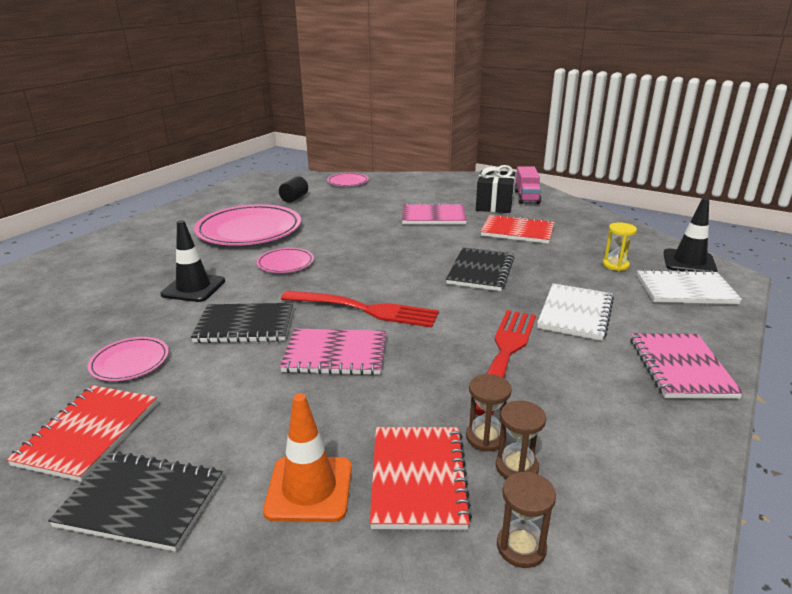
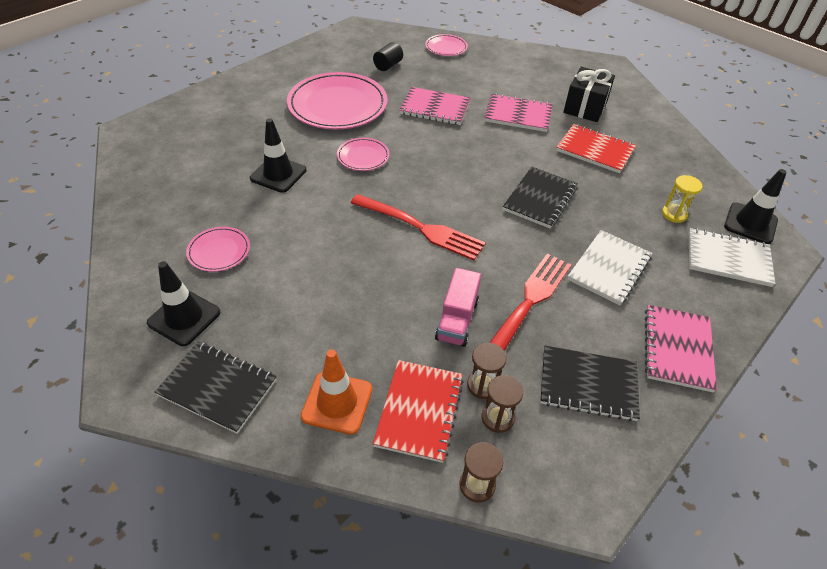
camera: 10 degrees right, 20 degrees up
(88, 433) = (184, 318): red notebook -> black traffic cone
(245, 325) = (315, 228): black notebook -> black notebook (588, 385)
(335, 354) = (384, 275): pink notebook -> pink notebook (435, 108)
(526, 197) = (623, 100): pink truck -> pink truck (457, 320)

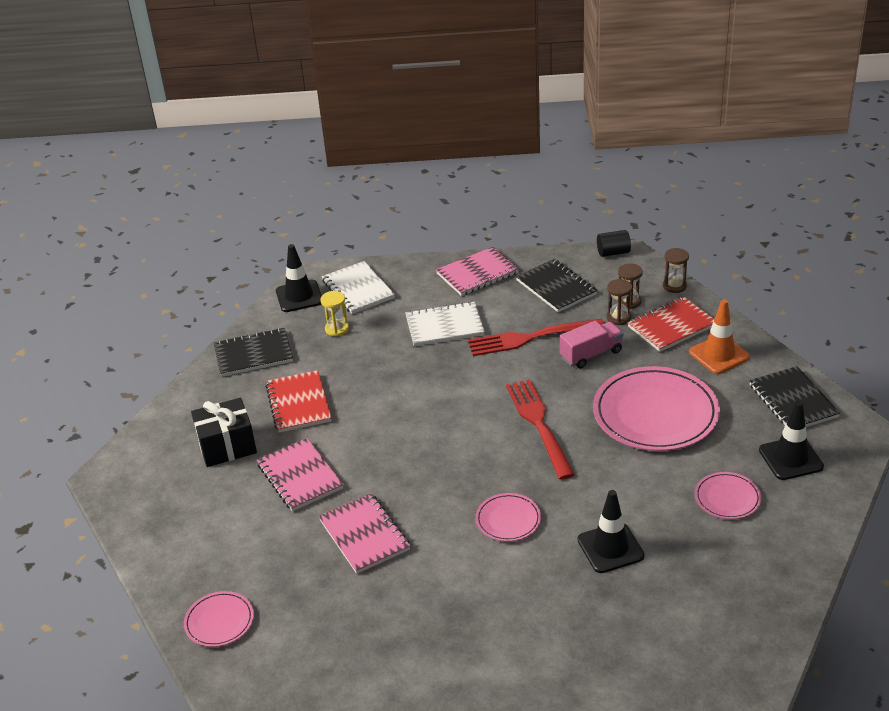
camera: 130 degrees left, 10 degrees down
(337, 105) = (459, 605): pink plate -> pink plate (655, 413)
(388, 65) = (327, 635): black cylinder -> black cylinder (613, 252)
(540, 199) = (413, 393): black notebook -> black notebook (253, 354)

